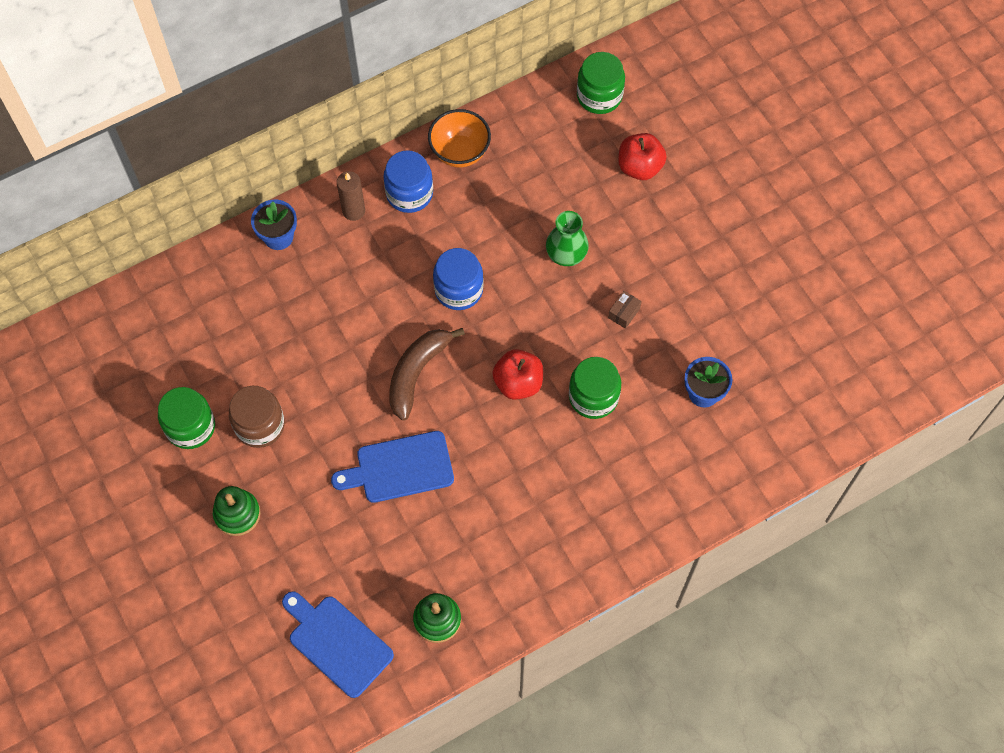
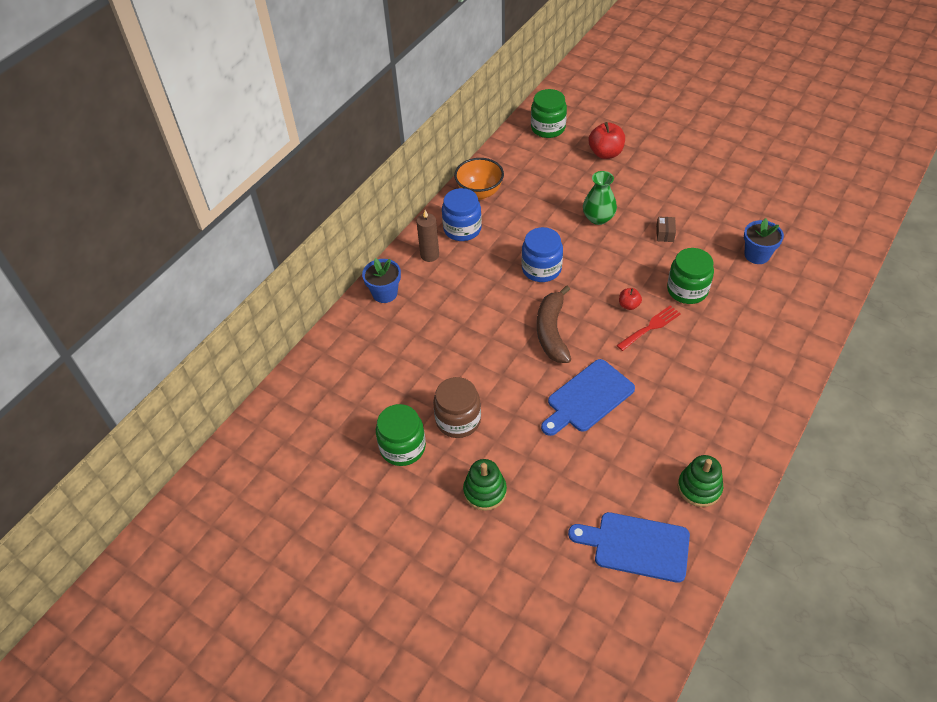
camera: 25 degrees left, 15 degrees down
(518, 383) = (629, 305): red apple -> red apple, size x0.54
(522, 421) = (651, 327): none -> red fork

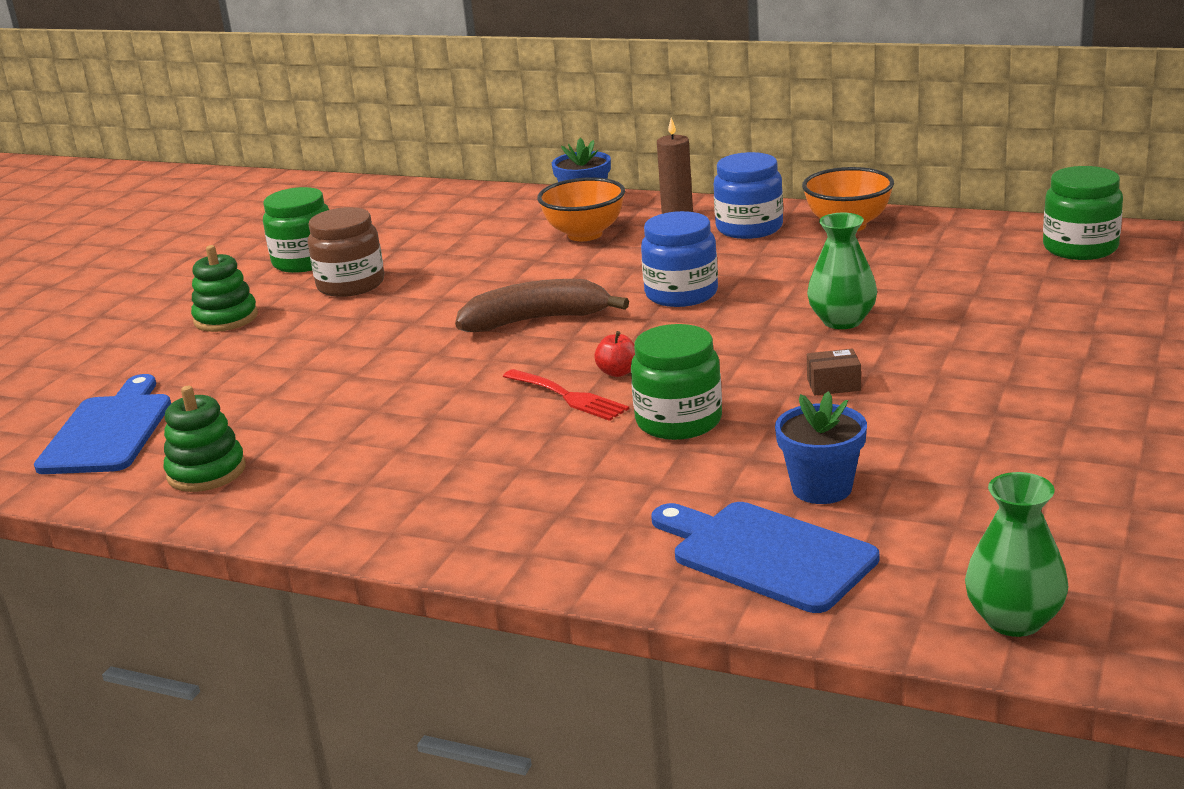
camera: 80 degrees right, 25 degrees down
(433, 298) = (585, 234): none -> orange bowl
(587, 398) = (396, 363): blue cutting board -> blue cutting board (766, 554)
(605, 153) = (1048, 304): red apple -> none
(854, 225) = (1014, 620): none -> green vase

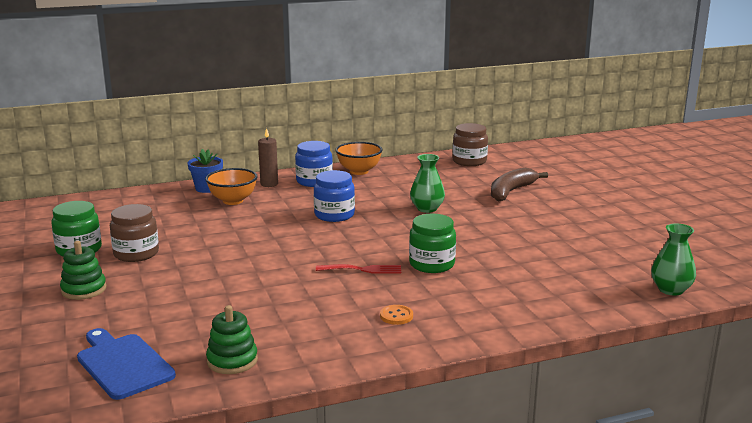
camera: 45 degrees left, 5 degrees down
(486, 487) = (396, 316): none -> orange button
(536, 320) = (282, 243): brown banana -> brown banana (511, 191)
(618, 372) = (367, 253): red apple -> none
(766, 554) = (557, 299): blue cutting board -> none
(822, 488) = (533, 270): blue flower pot -> none
(833, 385) = (468, 233): brown box -> none
(1080, 248) = (469, 161): green jar -> brown jar

